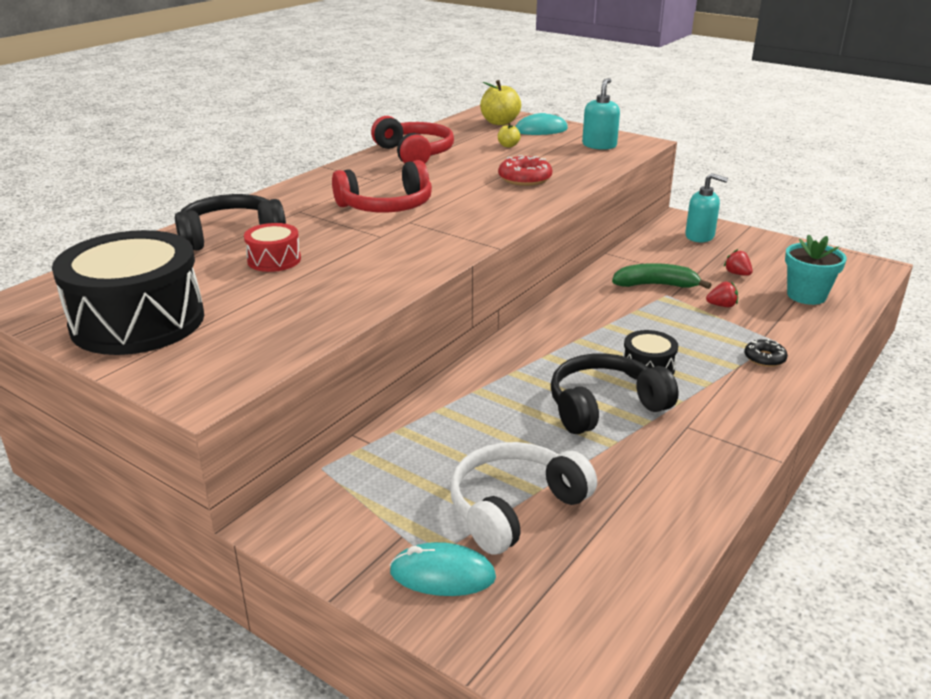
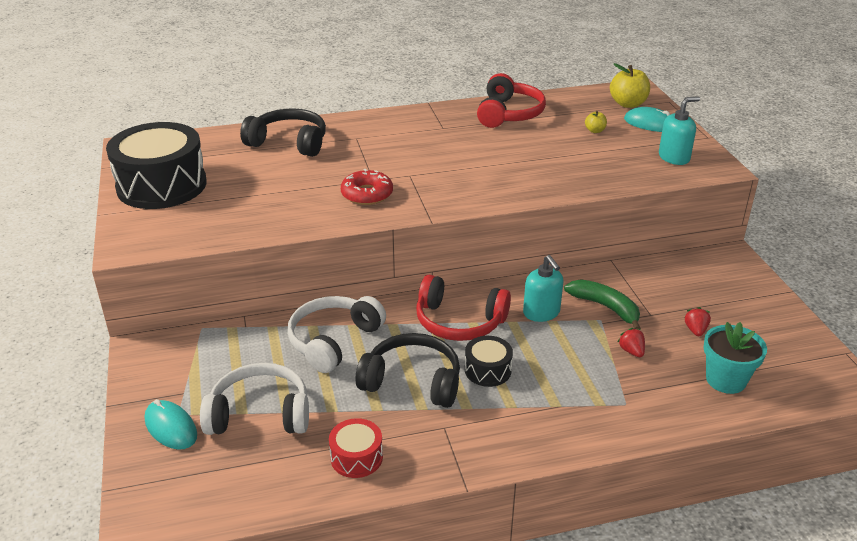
camera: 40 degrees right, 5 degrees up
(274, 260) = (285, 172): red drum -> red drum (356, 457)
(386, 206) = (415, 155): red headphones -> red headphones (459, 321)
(481, 411) = (333, 341): none -> white headphones
(525, 178) = (553, 168): red donut -> red donut (367, 194)
(700, 236) = (721, 280): turquoise soap dispenser -> turquoise soap dispenser (541, 313)
(722, 305) = (631, 351): red strawberry -> red strawberry turned 150 degrees counterclockwise
(764, 358) = (590, 411): black donut -> none

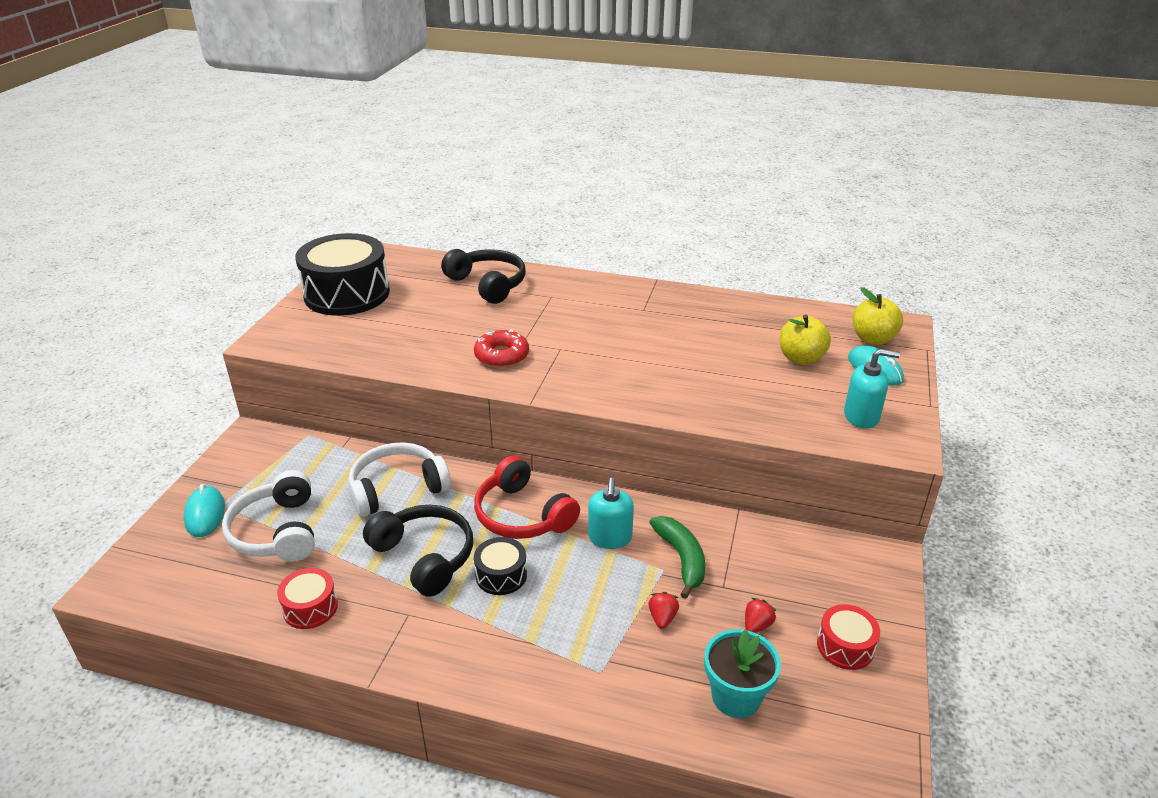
camera: 30 degrees right, 0 degrees up
(260, 414) = (277, 531): white headphones -> white headphones turned 135 degrees counterclockwise
(509, 114) = (726, 313): red headphones -> none
(595, 131) = (801, 358): yellow apple -> yellow apple, size x1.92
(759, 321) = (845, 646): none -> red drum

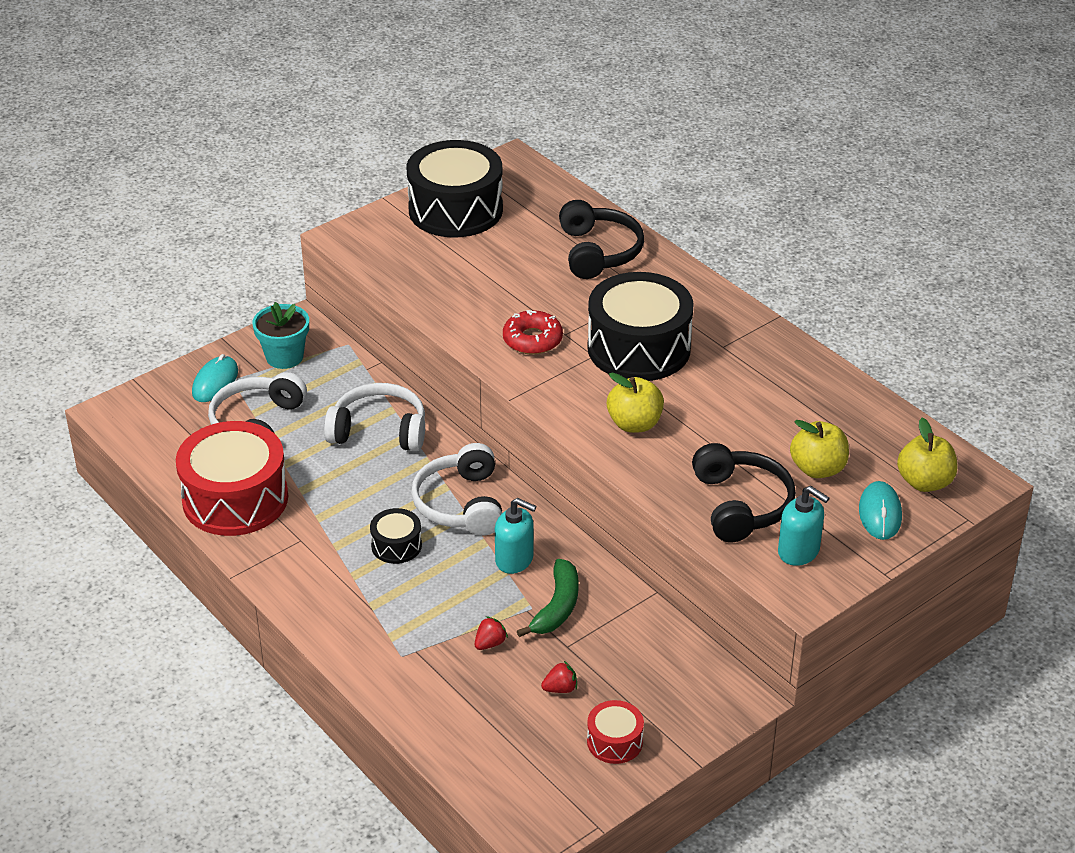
camera: 35 degrees right, 5 degrees up
(310, 607) = (235, 499): red drum -> red drum, size x2.14
(424, 556) = (351, 500): black headphones -> black headphones (741, 505)
(522, 515) = (461, 504): red headphones -> white headphones
(587, 332) = (639, 348): none -> black drum
(610, 538) = (514, 559): turquoise soap dispenser -> turquoise soap dispenser turned 105 degrees counterclockwise
(644, 381) = (634, 424): none -> yellow apple
(736, 697) = (484, 727): turquoise flower pot -> turquoise flower pot (284, 357)

